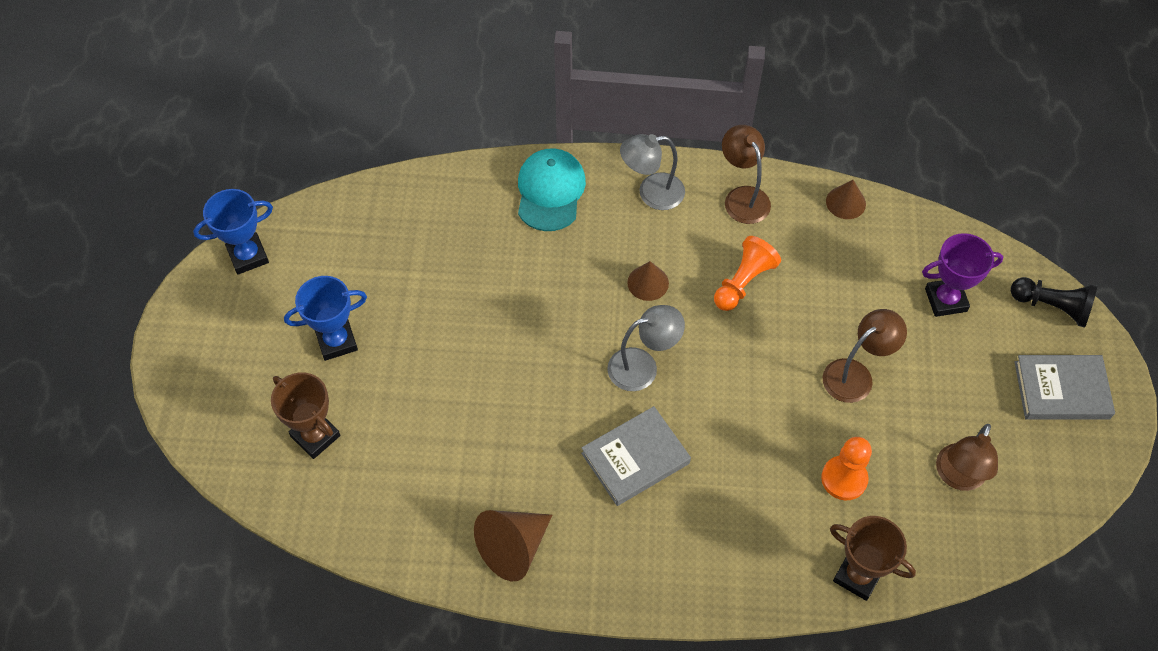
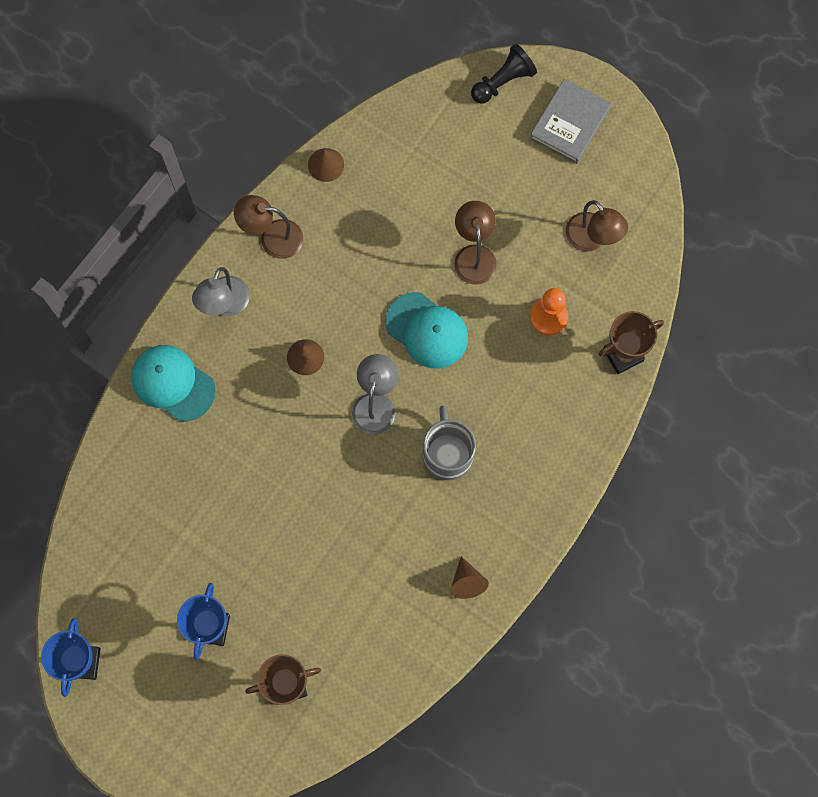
camera: 60 degrees left, 15 degrees up
(513, 548) = (467, 582): brown cone -> brown cone, size x0.61
(635, 458) = (447, 454): grey book -> grey mug
(743, 282) = (349, 286): orange pawn -> none
(748, 373) = (427, 331): none -> turquoise cap
(945, 300) = (452, 151): purple trophy -> none

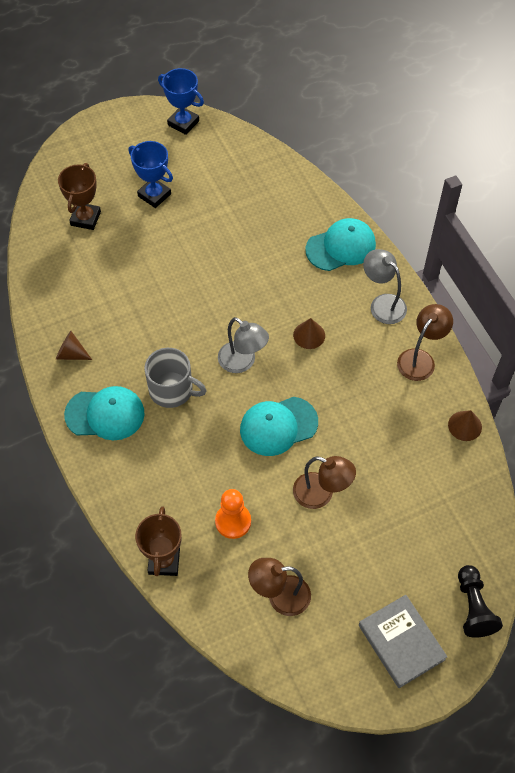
camera: 120 degrees right, 15 degrees down
(513, 502) = (105, 414): none -> turquoise cap

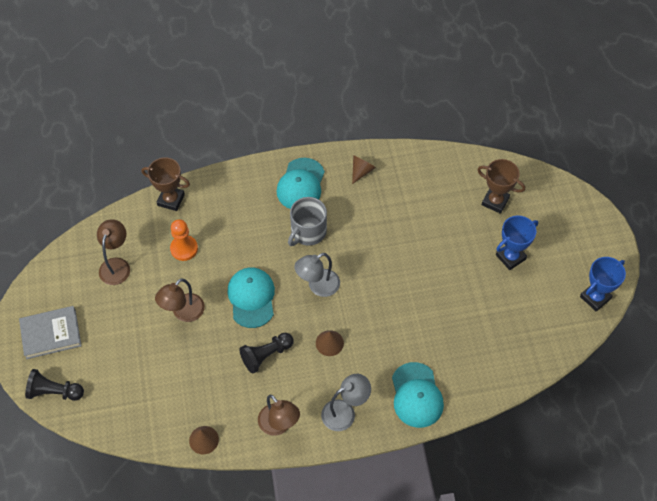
camera: 105 degrees right, 0 degrees up
(345, 392) = (266, 355): none -> black pawn

